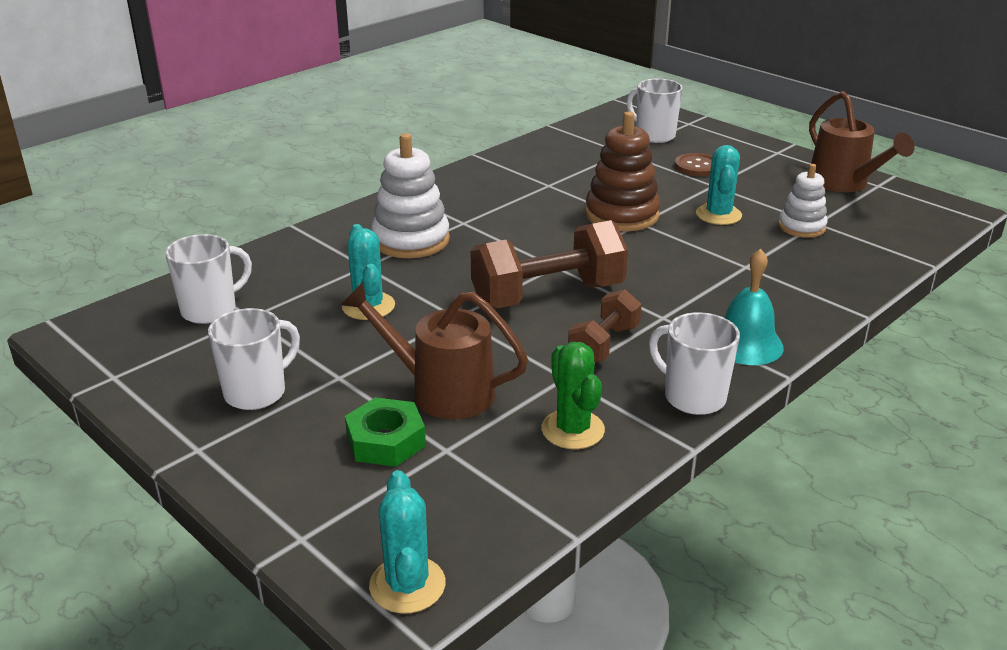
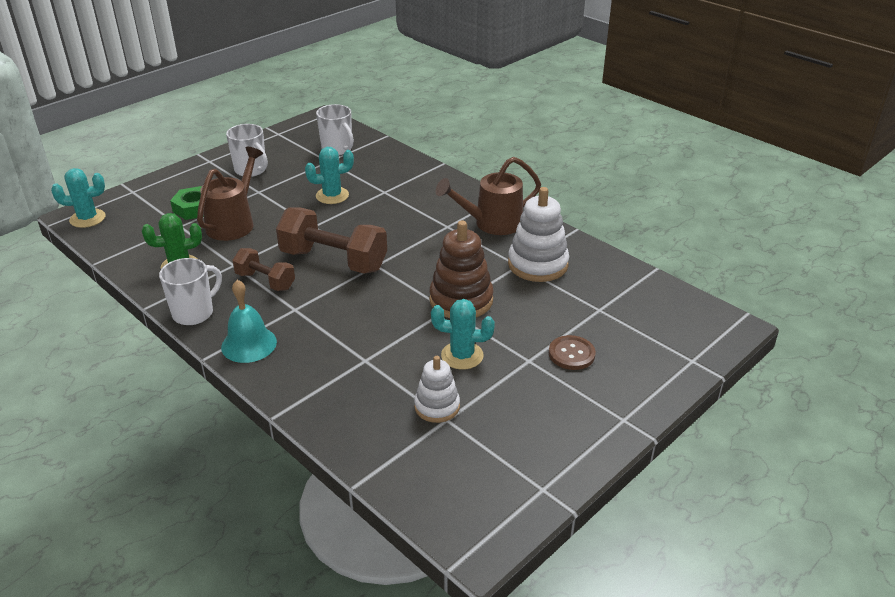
camera: 90 degrees right, 5 degrees up
(411, 240) = (419, 206): white stacking toy -> white stacking toy (537, 264)
(548, 295) = (334, 260): brown dumbbell -> brown dumbbell turned 45 degrees counterclockwise
(654, 135) = (647, 332): white mug -> none
(844, 184) = (542, 459): brown watering can -> brown watering can (491, 224)

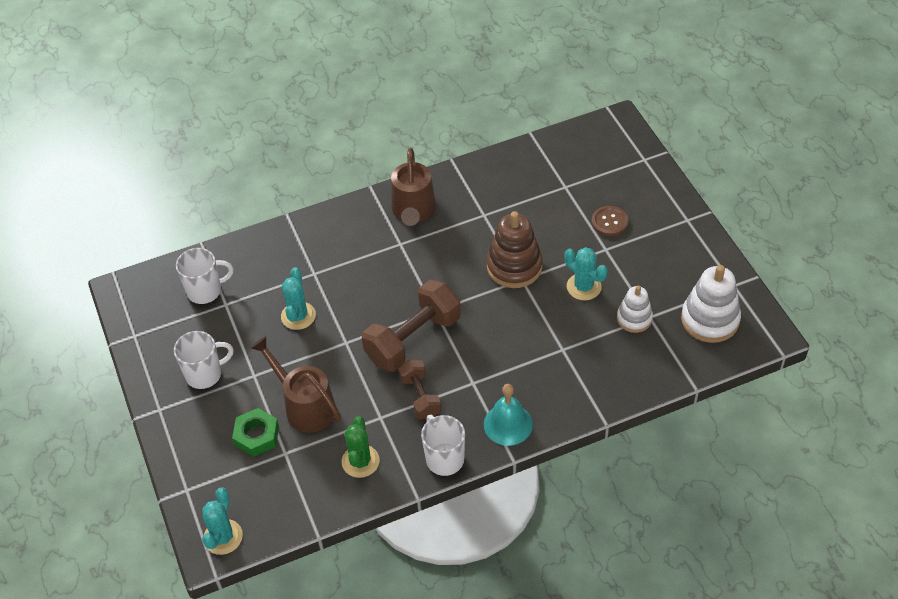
camera: 65 degrees left, 15 degrees up
(265, 281) = (420, 397): brown dumbbell -> brown dumbbell turned 75 degrees counterclockwise
(462, 355) = (584, 287): turquoise cactus -> turquoise cactus turned 75 degrees counterclockwise
(537, 264) = (489, 202): white stacking toy -> white stacking toy (710, 319)

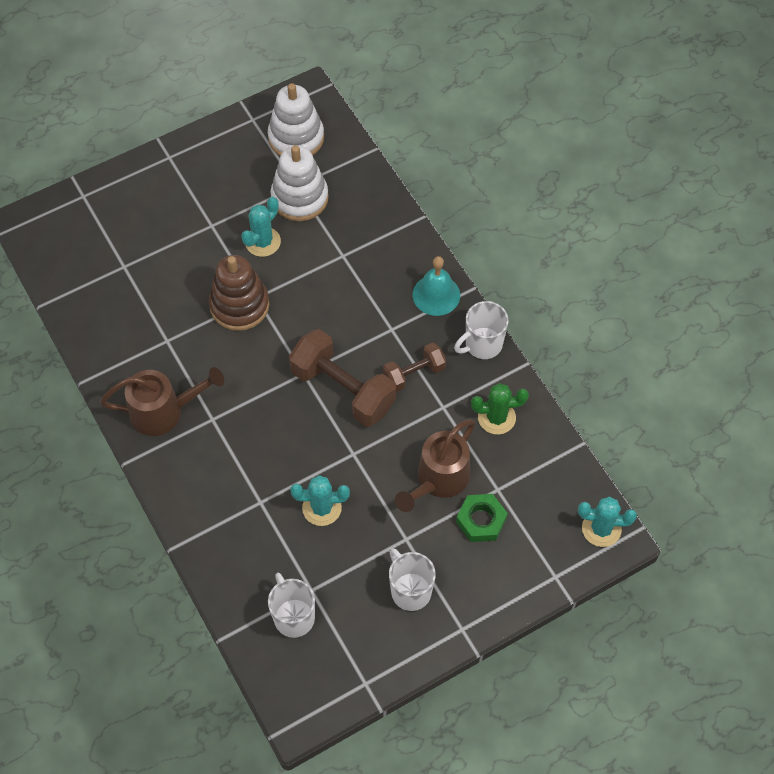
camera: 100 degrees left, 10 degrees up
(609, 222) = (174, 223): brown button -> none
(634, 318) = (299, 198): white stacking toy -> white stacking toy, size x1.62

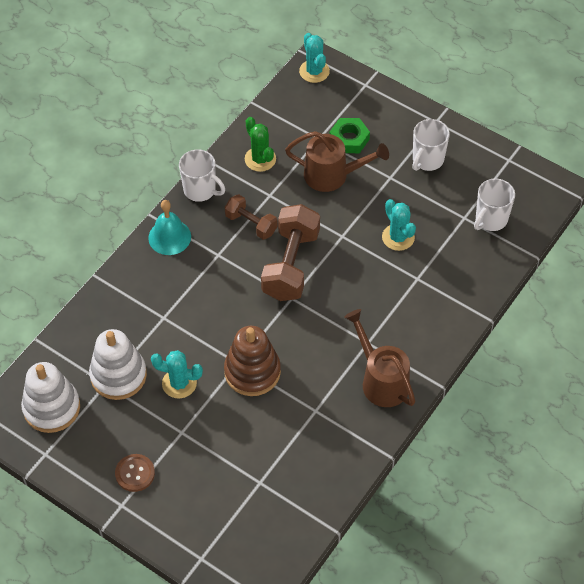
camera: 115 degrees left, 5 degrees down
(193, 176) = (135, 473): none -> brown button

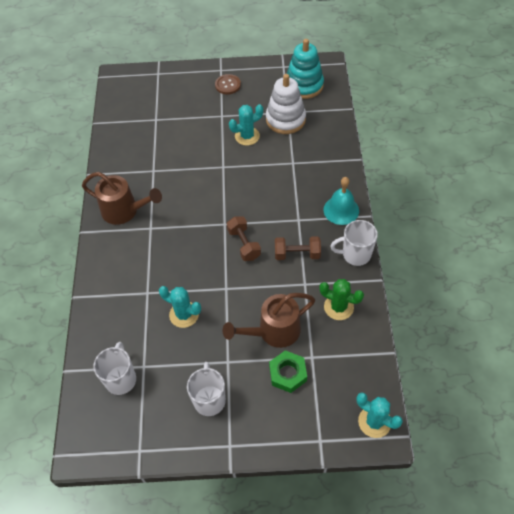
camera: 145 degrees right, 0 degrees up
(51, 407) = (304, 85): white stacking toy -> turquoise stacking toy
(252, 372) = (210, 167): brown stacking toy -> none
(291, 265) = (244, 244): brown dumbbell -> brown dumbbell, size x0.57

